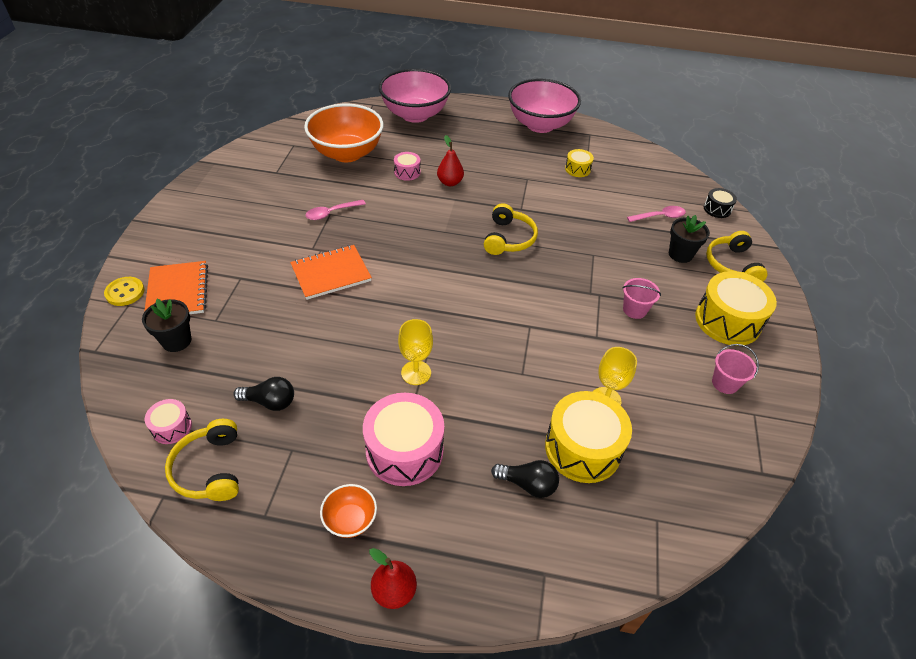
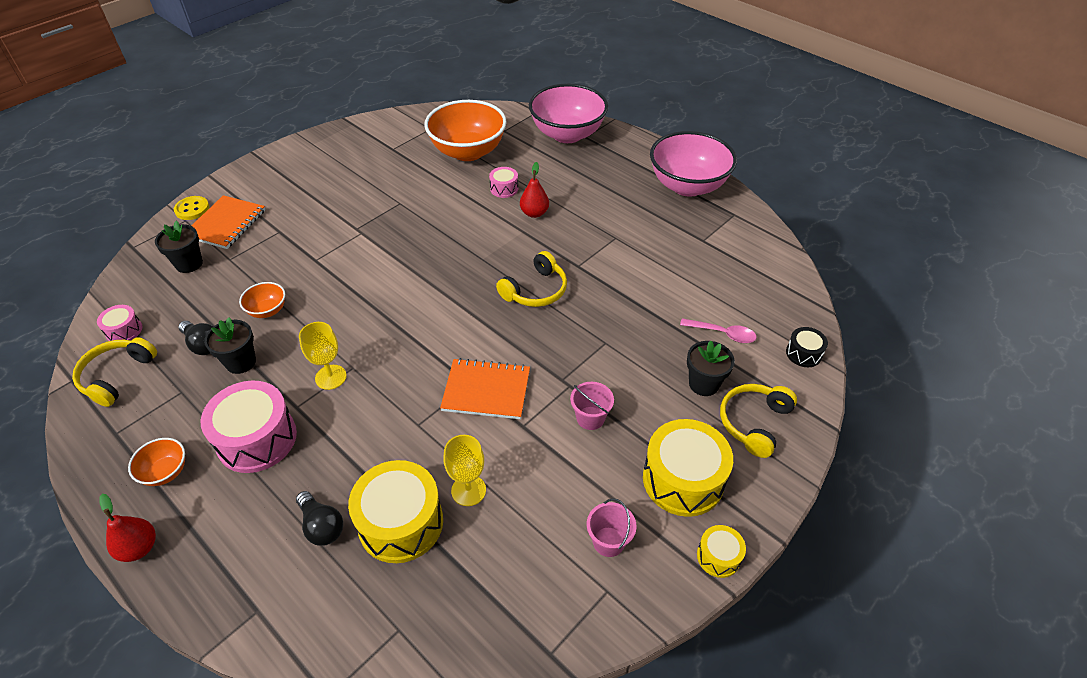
camera: 35 degrees right, 0 degrees up
(301, 346) = (267, 310): none -> orange bowl
(322, 399) = (241, 362): none -> black flower pot
(331, 213) = (401, 203): pink spoon -> none
(331, 273) = (349, 257): orange notebook -> orange notebook (486, 390)
(577, 169) = (681, 247): yellow drum -> yellow drum (718, 556)

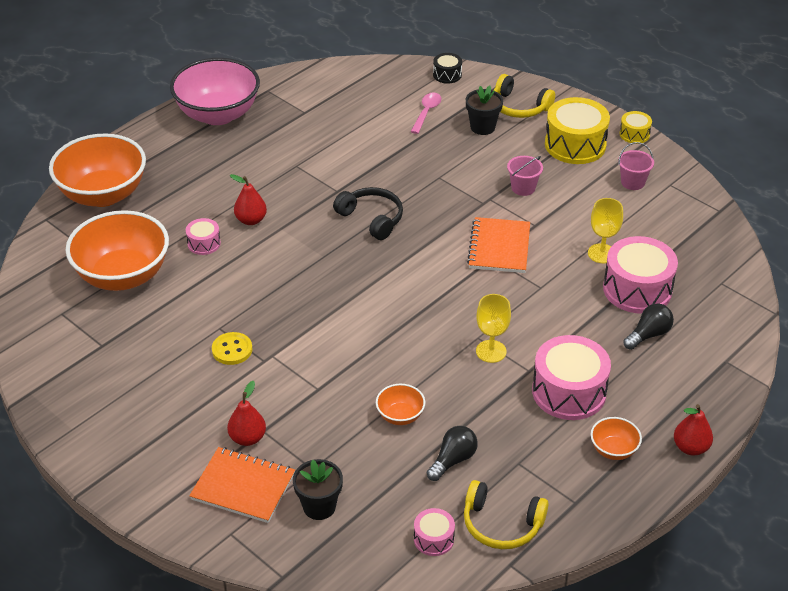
camera: 90 degrees left, 5 degrees down
(192, 209) = (207, 531): yellow button -> yellow button (232, 350)
(241, 362) = (476, 423): black flower pot -> none
(274, 224) = (247, 438): none -> red pear
(401, 523) = (637, 289): yellow drum -> pink drum
(535, 290) = (372, 218): yellow headphones -> black headphones
(567, 134) = (103, 194): pink bowl -> orange bowl

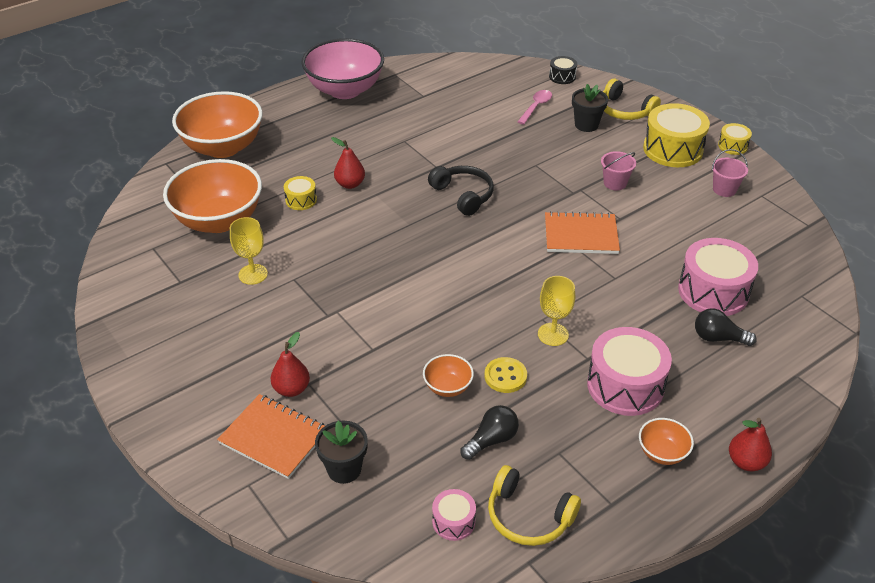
camera: 10 degrees right, 0 degrees up
(204, 243) = (301, 200): pink drum -> yellow drum
(232, 350) = (300, 301): yellow button -> yellow button (505, 376)
(499, 247) = (581, 235): orange notebook -> orange notebook turned 75 degrees clockwise
(602, 253) = (682, 253): yellow goblet -> yellow goblet (253, 274)
(648, 334) = (718, 338): black light bulb -> black light bulb turned 135 degrees counterclockwise

